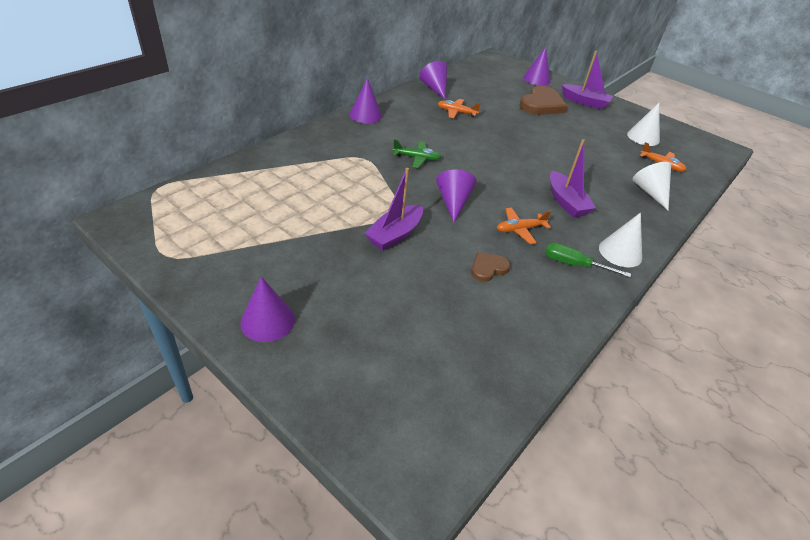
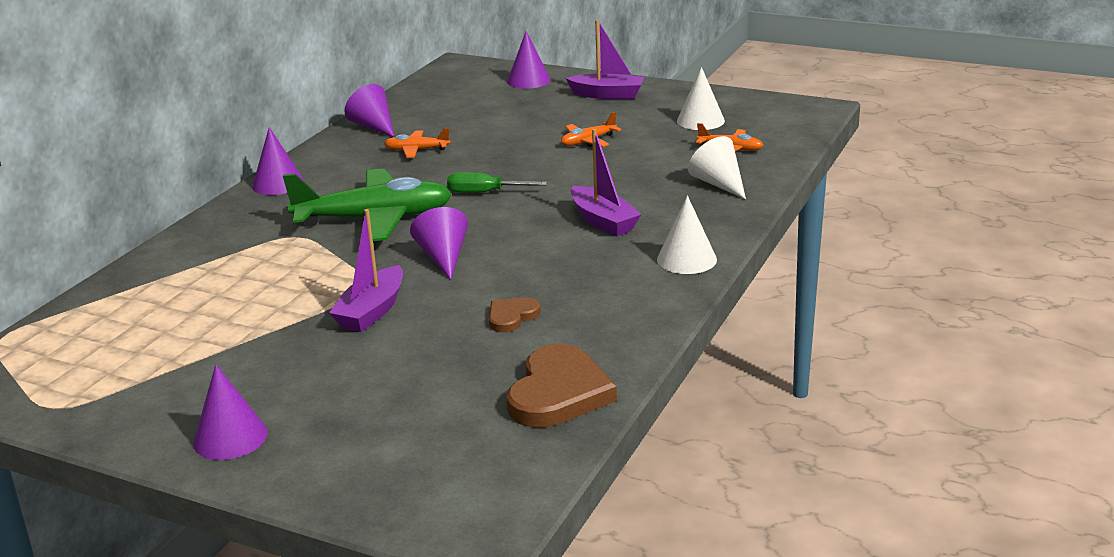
camera: 10 degrees left, 15 degrees down
(417, 158) = (374, 219): green plane -> green plane, size x2.18
(520, 229) = (545, 266): orange plane -> orange plane (588, 141)
(541, 104) = (543, 112): brown heart -> brown heart (558, 392)
(574, 264) = (627, 286): green screwdriver -> green screwdriver (485, 192)

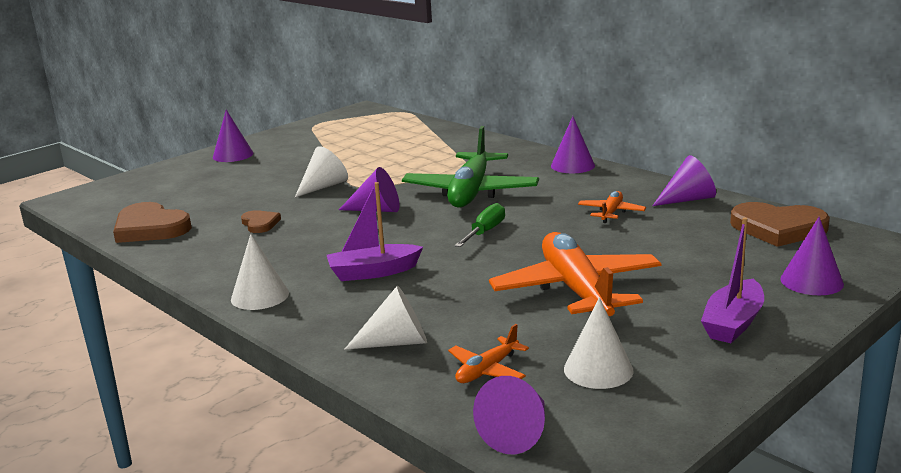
camera: 110 degrees right, 5 degrees down
(372, 311) = (324, 186): purple boat -> white cone
(432, 94) = (778, 228): none -> brown heart
(588, 141) = (576, 290): orange plane -> orange plane, size x2.18
(792, 129) = (518, 433): none -> purple cone

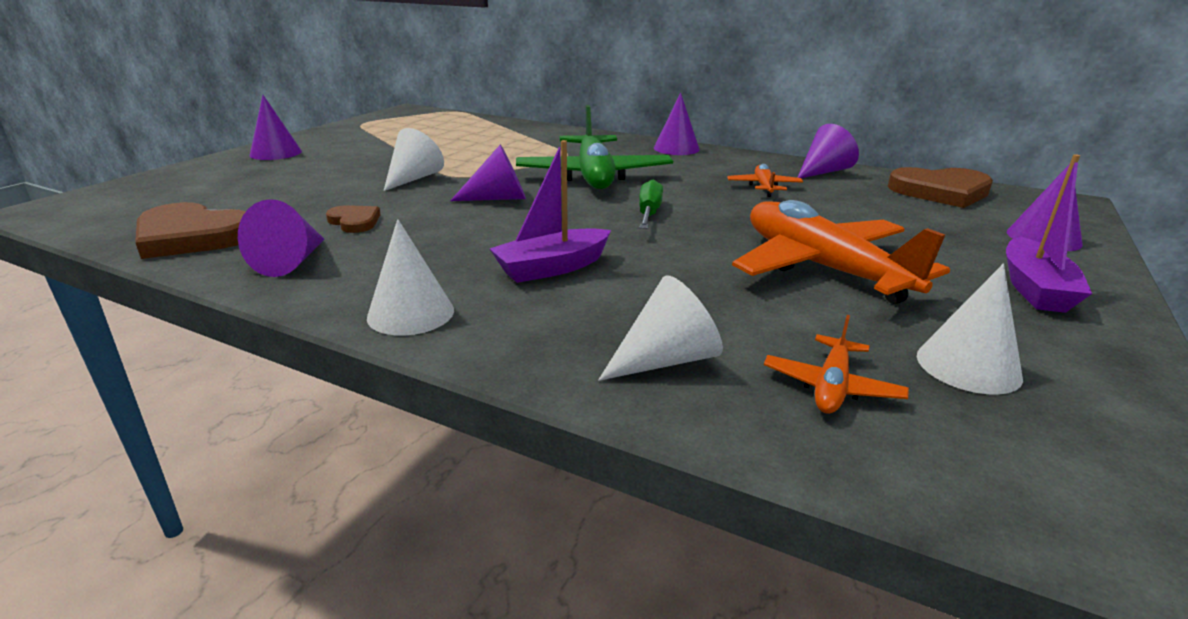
camera: 20 degrees left, 5 degrees up
(518, 433) = (988, 488): purple cone -> purple cone (291, 262)

